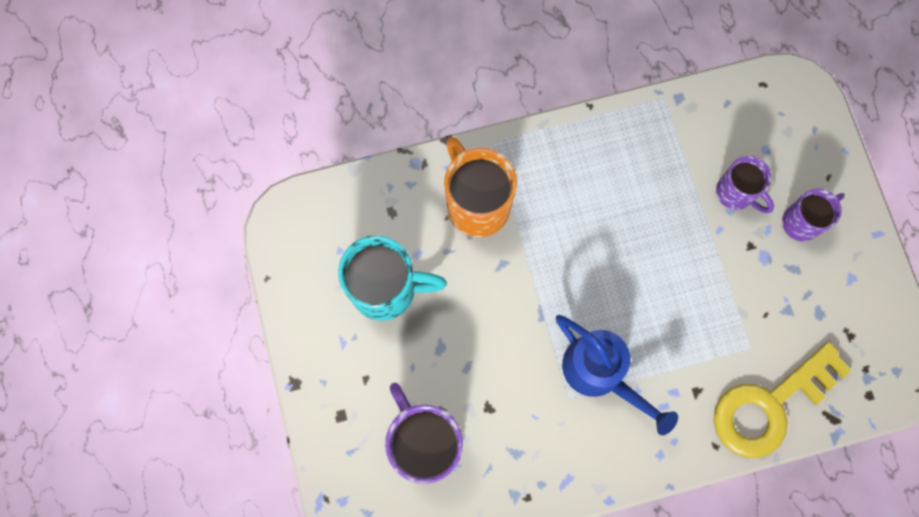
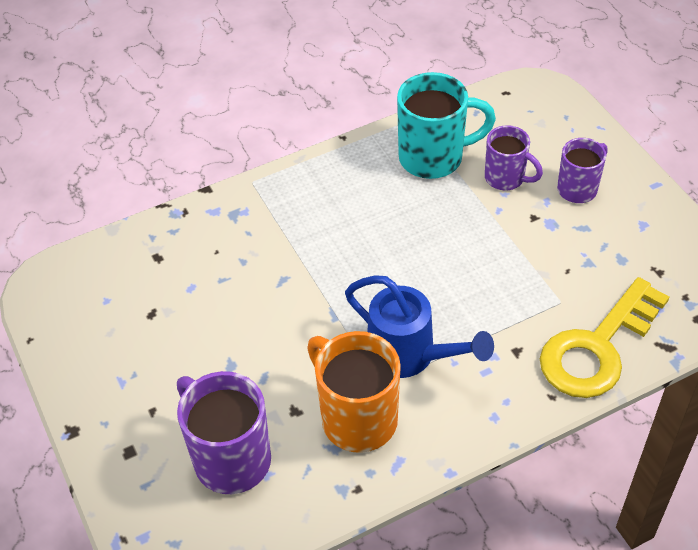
camera: 10 degrees left, 25 degrees down
(386, 289) = (162, 324): turquoise mug -> turquoise mug (434, 157)
(476, 204) = (245, 234): orange mug -> orange mug (356, 418)

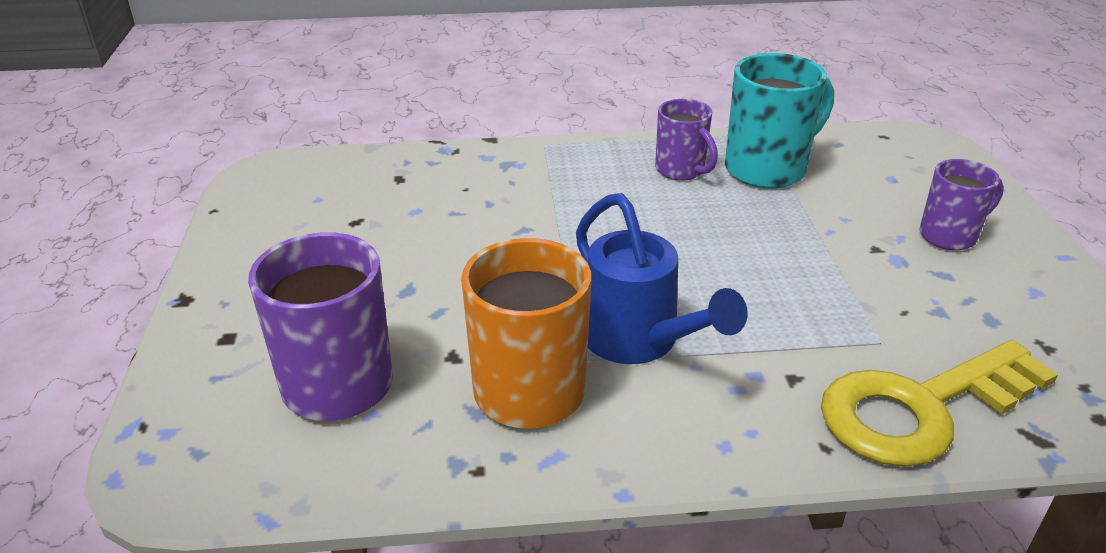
camera: 20 degrees right, 15 degrees down
(434, 157) = (768, 169): turquoise mug -> turquoise mug turned 45 degrees counterclockwise
(506, 178) = (853, 205): purple mug -> purple mug (681, 171)

